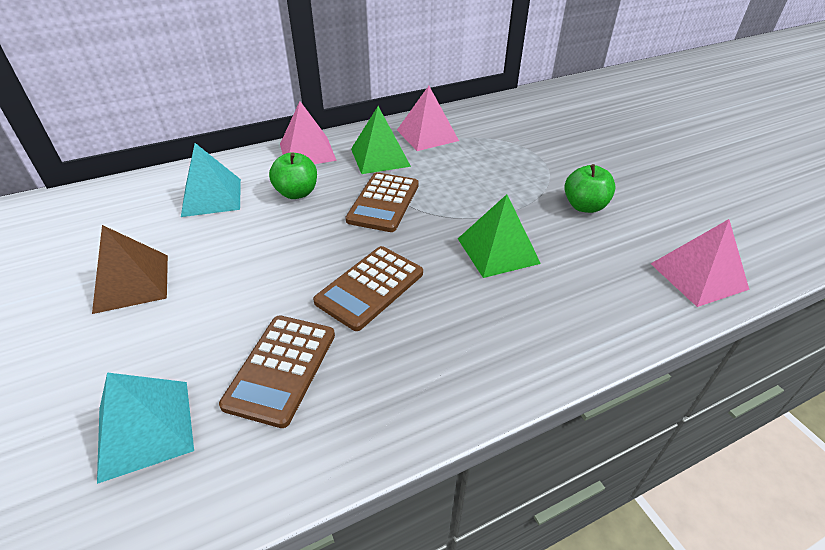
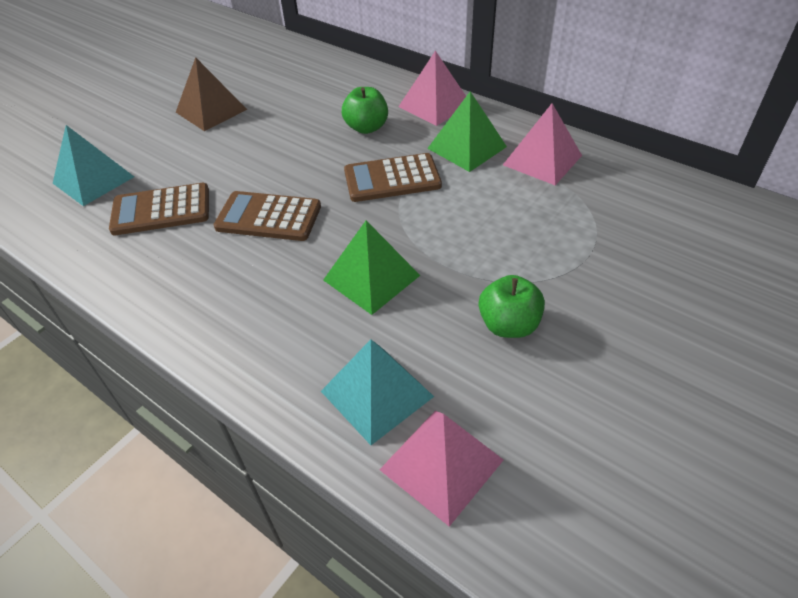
camera: 65 degrees right, 5 degrees up
(211, 197) = (327, 92): turquoise pyramid -> turquoise pyramid (376, 393)

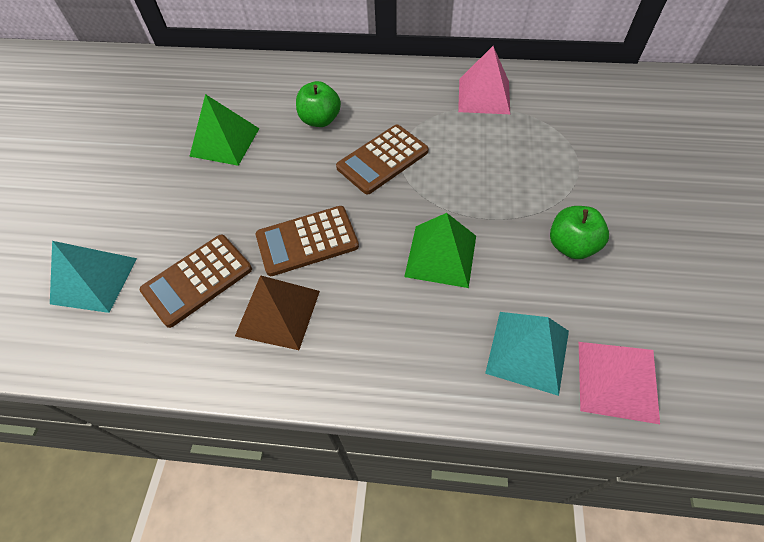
camera: 30 degrees left, 10 degrees up
(211, 110) = (155, 158): brown pyramid -> brown pyramid (278, 313)
(434, 105) = (360, 77): pink pyramid -> none
(466, 147) = (418, 107): green pyramid -> green pyramid (225, 142)

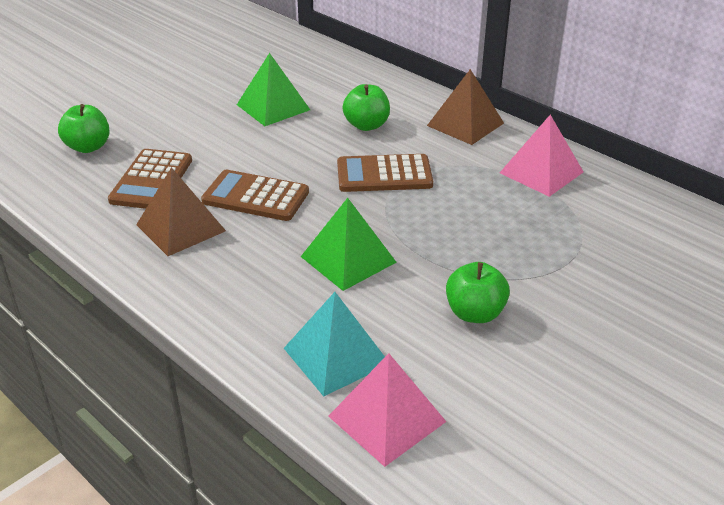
camera: 35 degrees right, 20 degrees down
(94, 280) = (88, 147): turquoise pyramid -> green apple
(197, 280) = (151, 180): brown calculator -> brown calculator turned 75 degrees counterclockwise
(390, 80) = (465, 124): none -> brown pyramid

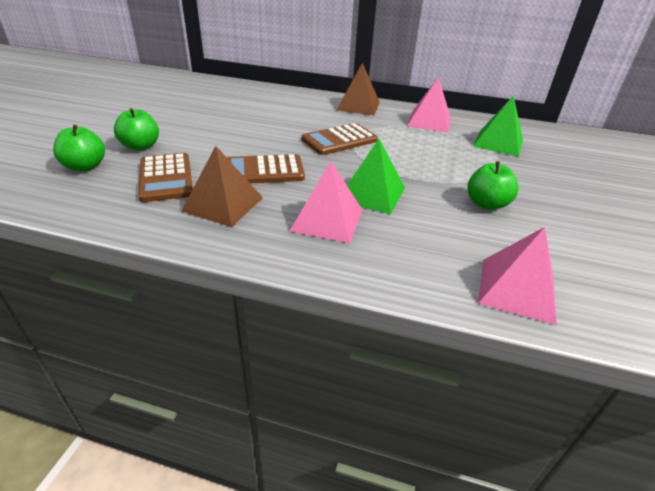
camera: 30 degrees left, 0 degrees up
(268, 277) = (327, 220): none -> pink pyramid
(273, 107) = (221, 116): green pyramid -> green pyramid (498, 143)
(336, 356) = (434, 258): turquoise pyramid -> none
(366, 125) = (297, 116): green apple -> green apple (141, 146)

